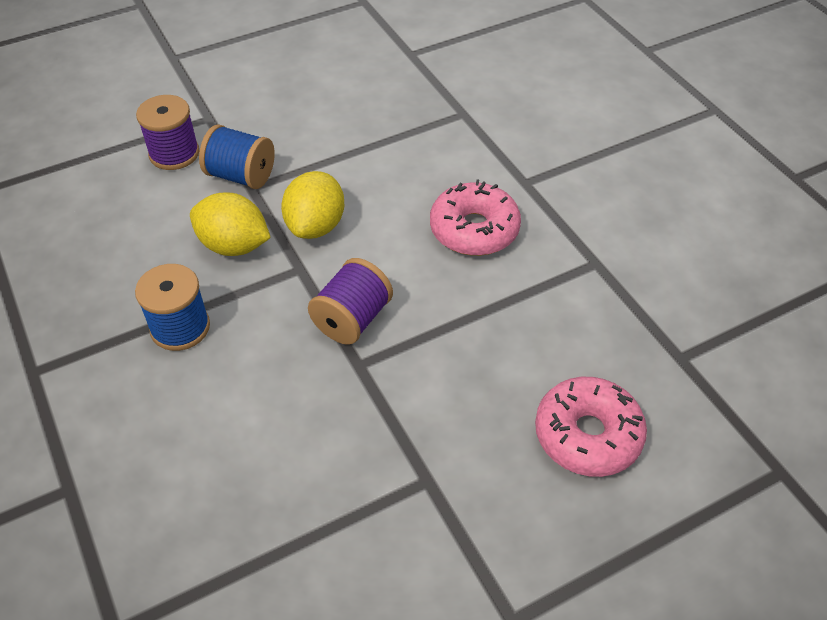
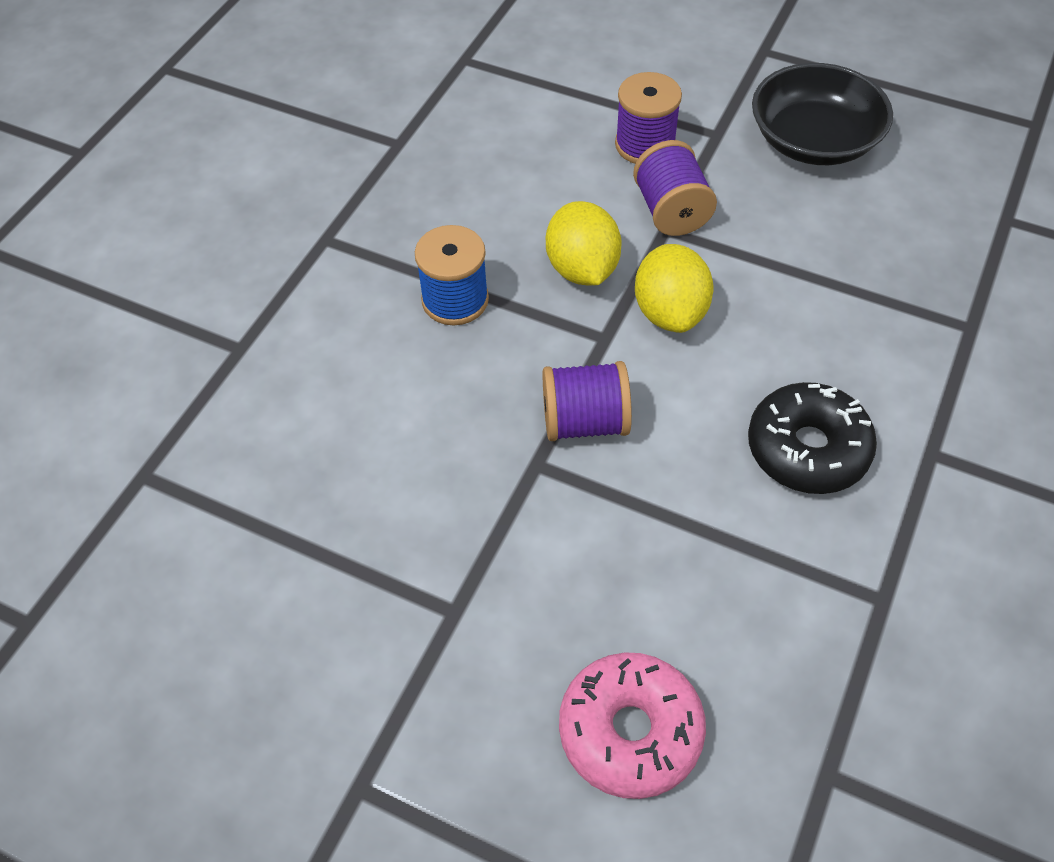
camera: 55 degrees right, 5 degrees up
(241, 176) = (671, 211): blue spool -> purple spool
(267, 84) = (814, 140): none -> black bowl
(316, 226) = (670, 312): yellow lemon -> yellow lemon turned 75 degrees counterclockwise
(474, 230) = (807, 449): pink donut -> black donut

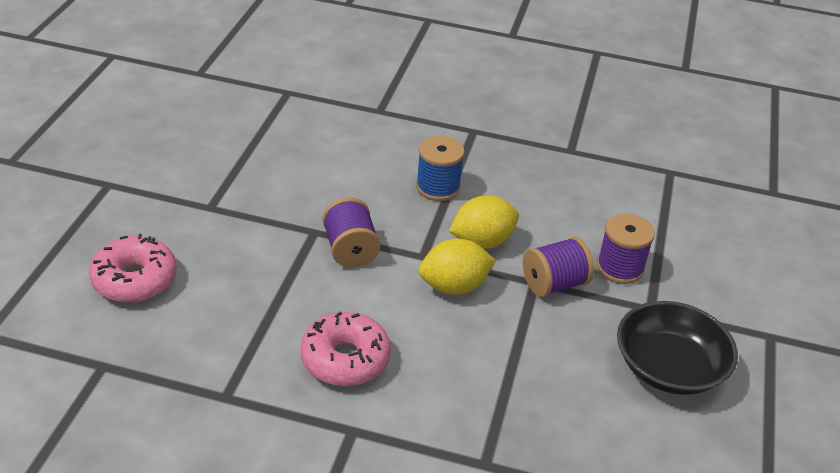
camera: 75 degrees right, 15 degrees down
(807, 449) = (345, 359): black donut -> pink donut

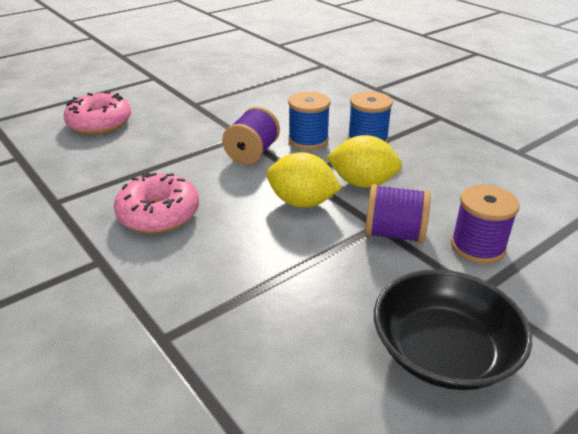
camera: 40 degrees right, 5 degrees down
(385, 210) = (308, 140): none -> blue spool

